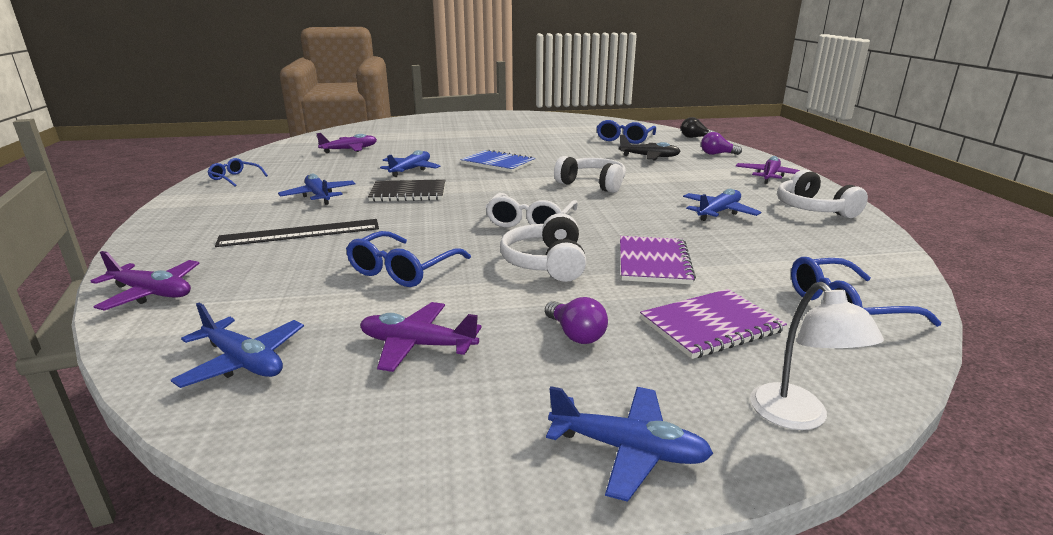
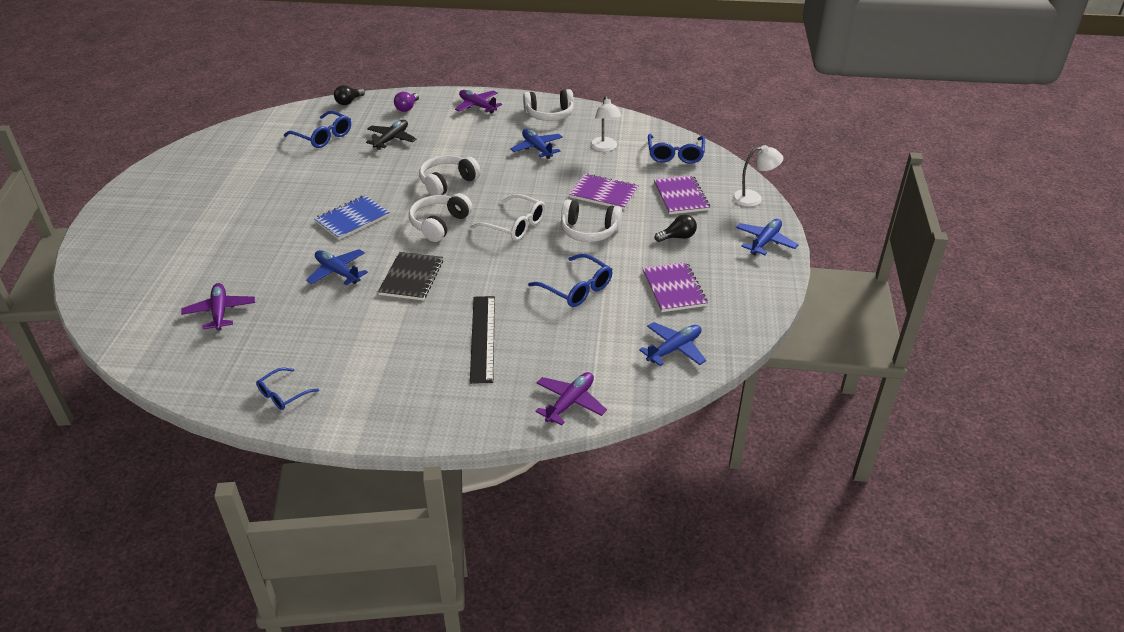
camera: 75 degrees left, 15 degrees up
(319, 196) = (388, 331): blue plane -> none
(417, 345) = (674, 288): purple plane -> purple notebook
(509, 191) = (439, 224): none -> white headphones
(575, 334) = (677, 237): purple light bulb -> black light bulb
(780, 250) = (604, 148): none -> white lamp

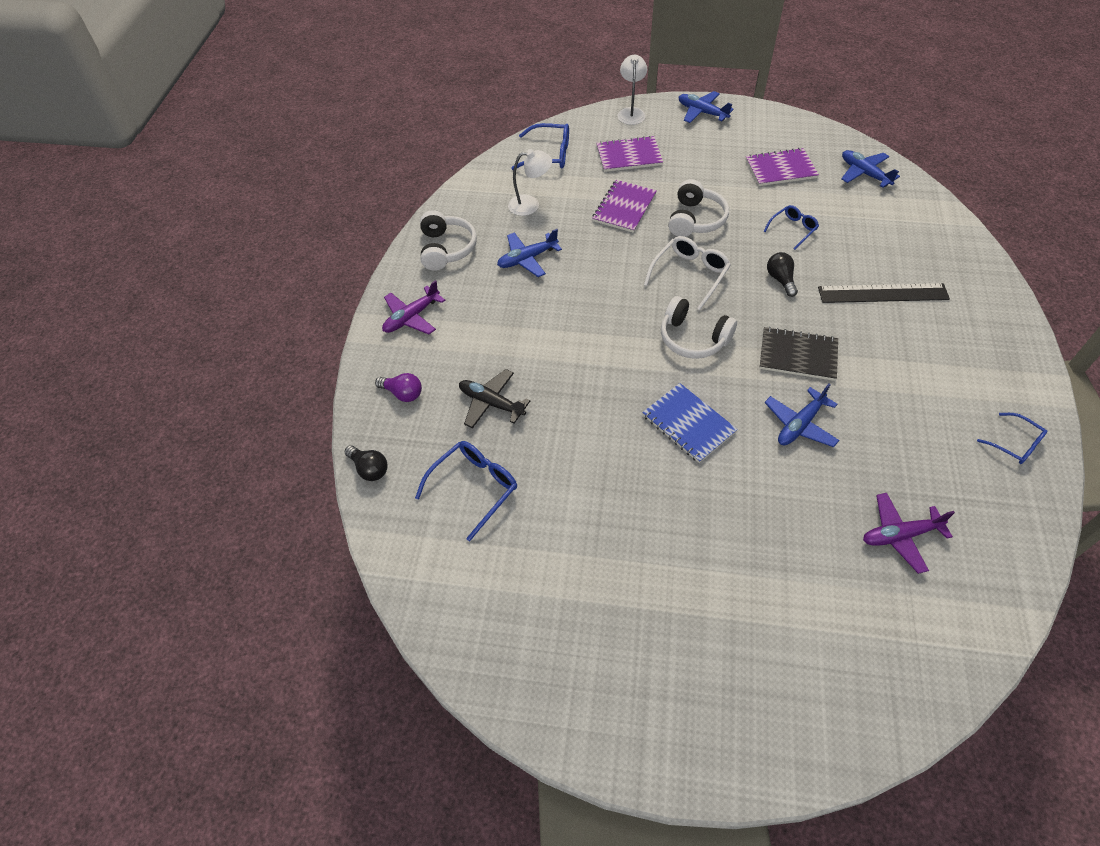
camera: 85 degrees left, 15 degrees up
(447, 183) = (603, 336): white headphones -> none
(570, 403) = (951, 235): purple plane -> none
(577, 289) = (793, 229): blue glasses -> blue glasses, size x0.64
(677, 237) = (700, 162): black light bulb -> black light bulb (780, 279)

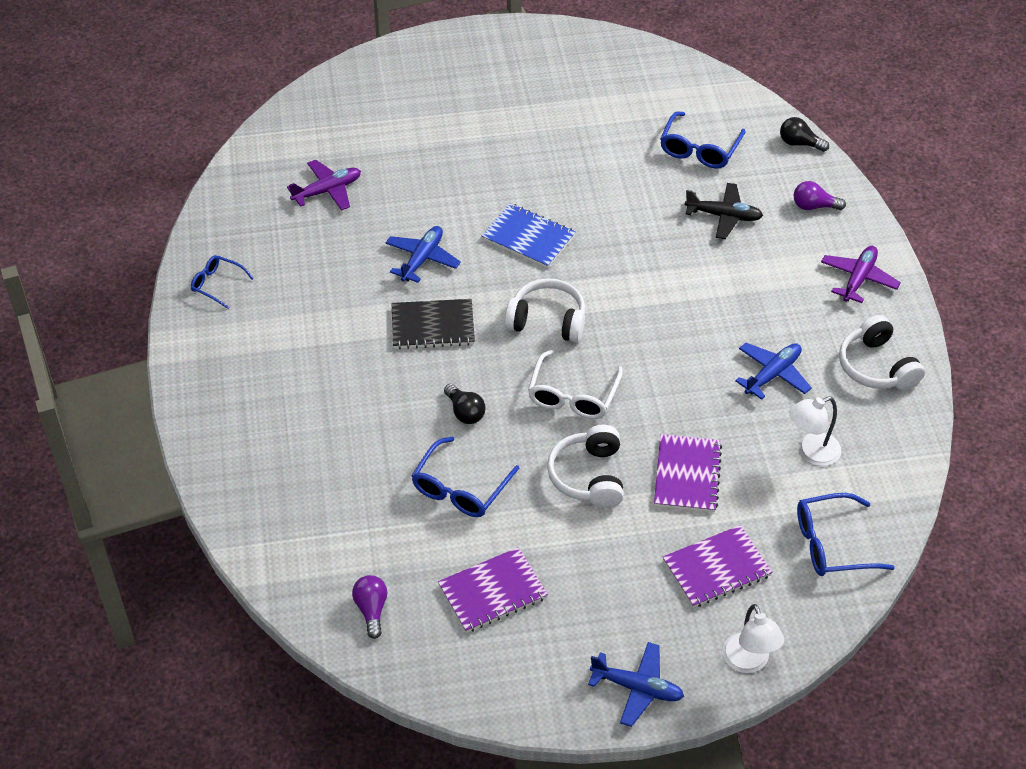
camera: 160 degrees right, 5 degrees down
(793, 229) = (460, 488): blue glasses -> blue glasses, size x1.57
(864, 173) = (371, 610): blue plane -> purple light bulb
(882, 293) = (343, 420): black ruler -> none

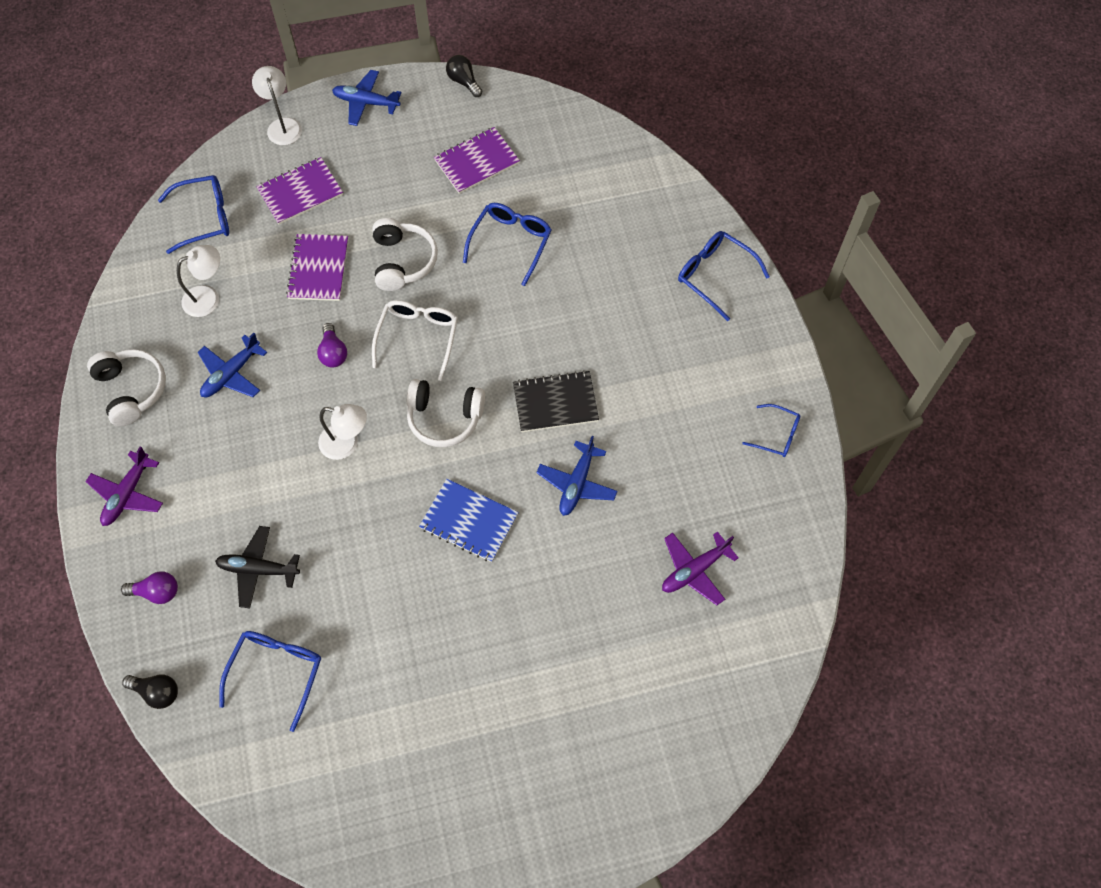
camera: 175 degrees right, 15 degrees up
(232, 436) = (714, 275): none -> blue glasses
(371, 610) = (568, 142): purple light bulb -> purple light bulb (333, 353)
(465, 412) = (514, 313): black light bulb -> black light bulb (464, 82)
(647, 305) = (347, 444): none -> white lamp

